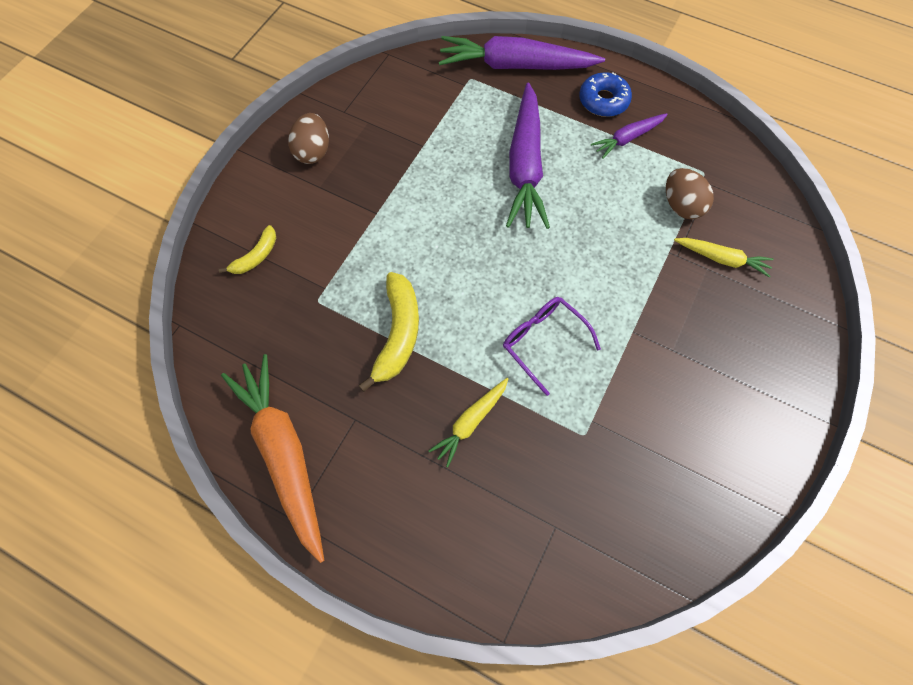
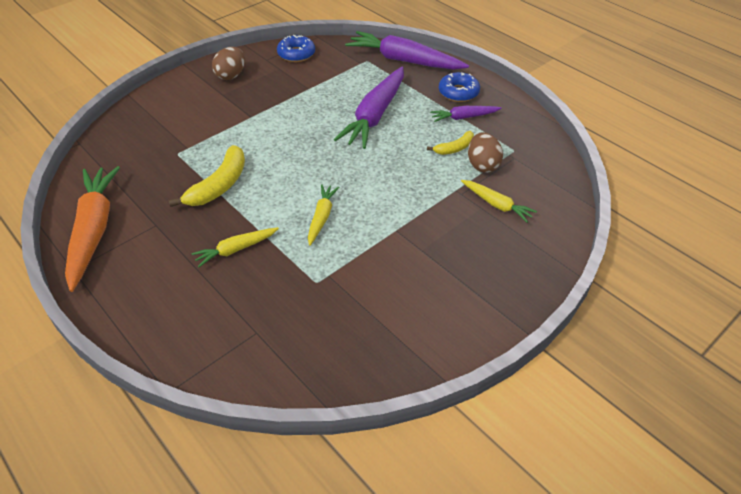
camera: 20 degrees right, 20 degrees down
(256, 256) = (154, 120): yellow banana -> yellow banana (454, 148)
(377, 91) = (296, 54): none -> blue donut
(543, 341) = (321, 217): purple glasses -> yellow carrot

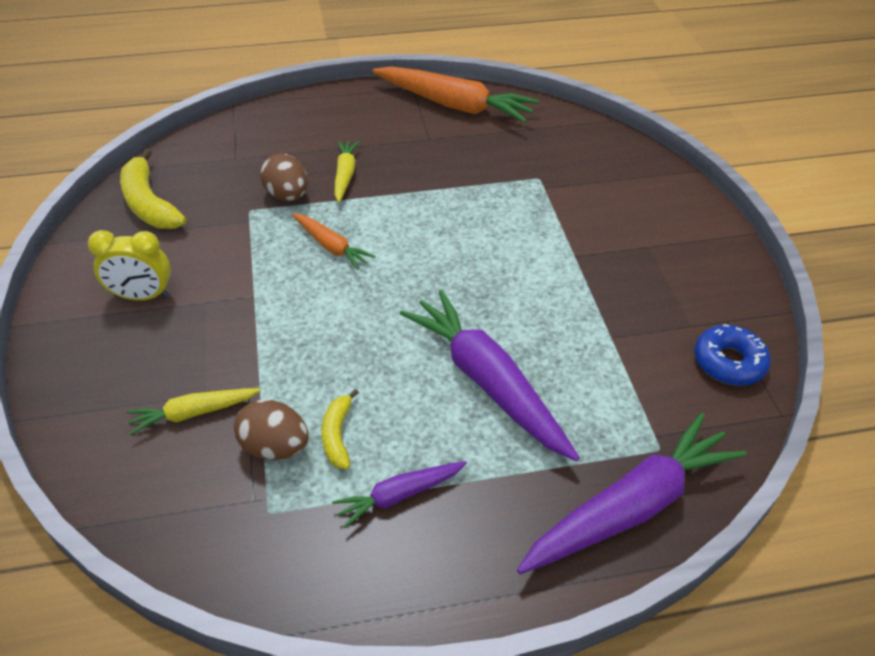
camera: 120 degrees right, 0 degrees up
(219, 185) = (454, 192): yellow banana -> yellow banana (149, 203)
(231, 75) = (696, 269): brown egg -> brown egg (287, 196)
(321, 217) = (331, 246): yellow carrot -> orange carrot
(446, 284) = (142, 296): none -> yellow clock
(458, 92) = (473, 532): blue donut -> none
(464, 117) = (399, 495): purple carrot -> purple carrot turned 135 degrees counterclockwise

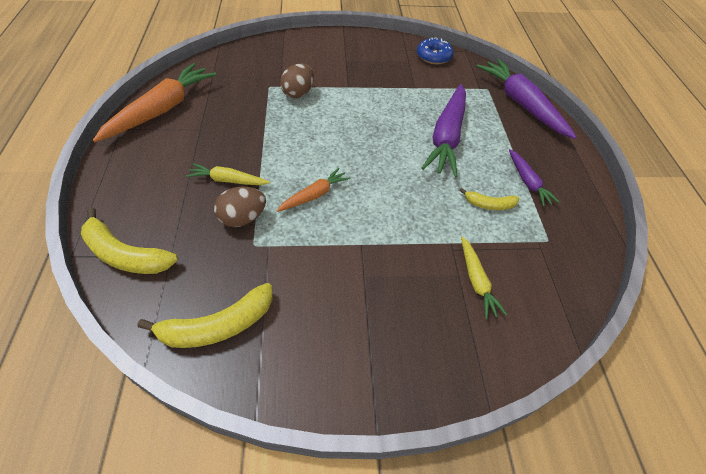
camera: 85 degrees left, 5 degrees up
(142, 296) = (351, 323): yellow clock -> none
(235, 132) = (125, 254): none -> yellow banana
(275, 447) = (501, 235): brown egg -> brown egg (298, 93)
(487, 382) = (446, 137): purple carrot -> purple carrot turned 45 degrees counterclockwise

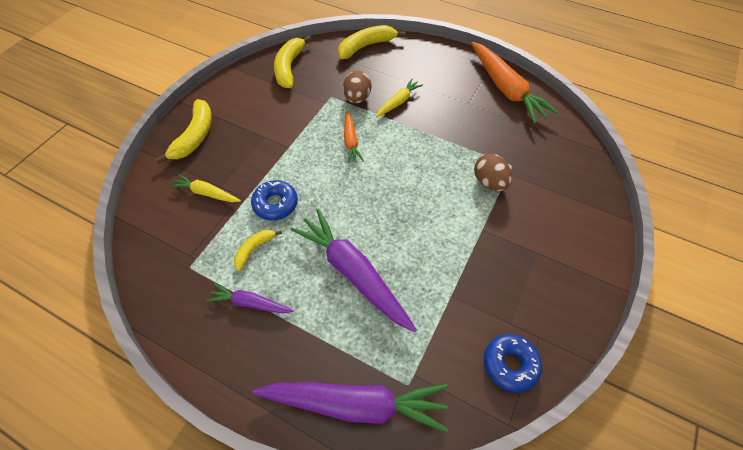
camera: 125 degrees right, 5 degrees up
(420, 356) = (195, 136): none -> yellow banana
(435, 215) = (275, 204): none -> blue donut

